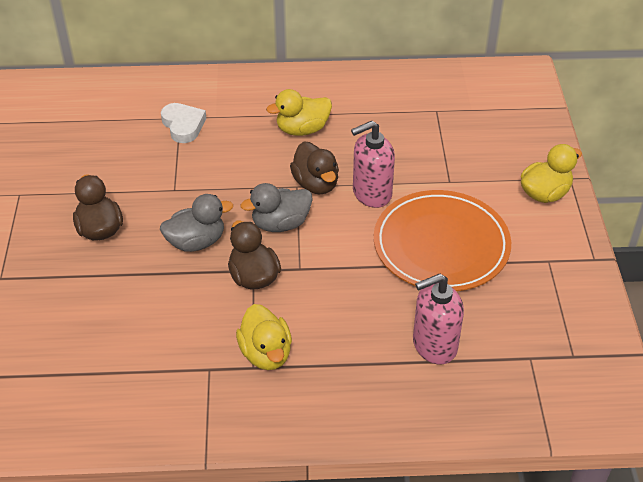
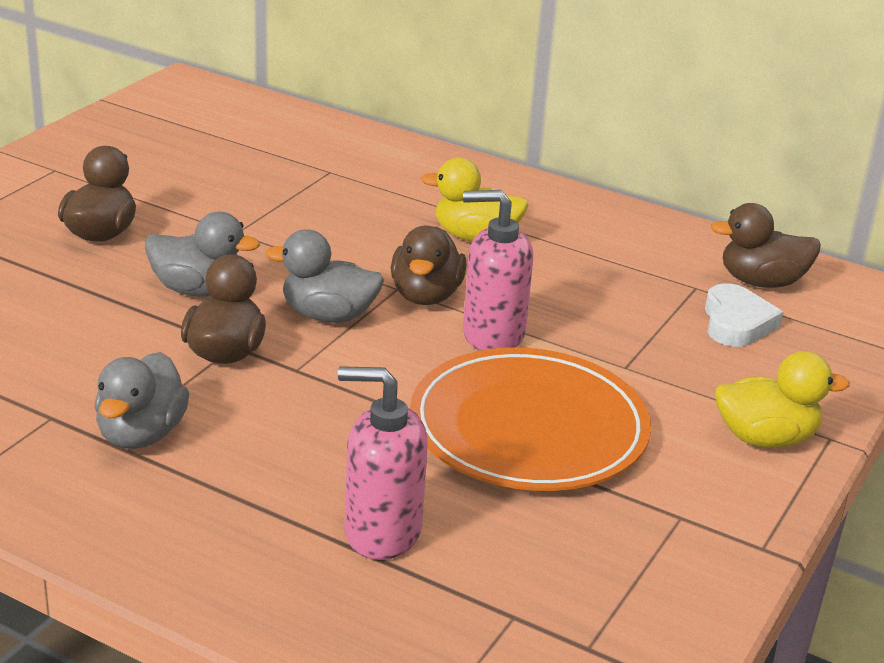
camera: 30 degrees right, 15 degrees down
(183, 125) = (325, 179): white heart -> white heart (736, 323)
(266, 353) = (141, 434): yellow duck -> grey duck
(463, 91) = (761, 282): none -> brown duck

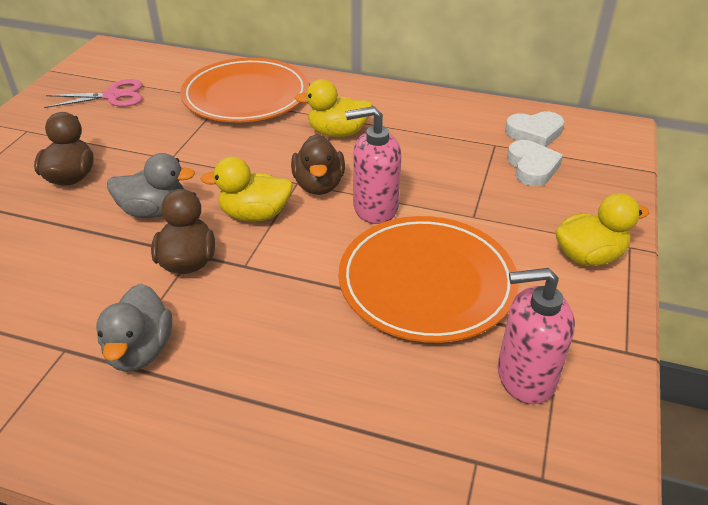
camera: 10 degrees left, 10 degrees up
(179, 144) = (113, 96): none -> pink scissors
(328, 315) = (255, 214): grey duck -> yellow duck
(362, 171) = (246, 96): none -> orange plate
(381, 532) = (351, 403): pink soap dispenser -> pink soap dispenser (525, 377)
(761, 282) = (534, 133): brown duck -> white heart

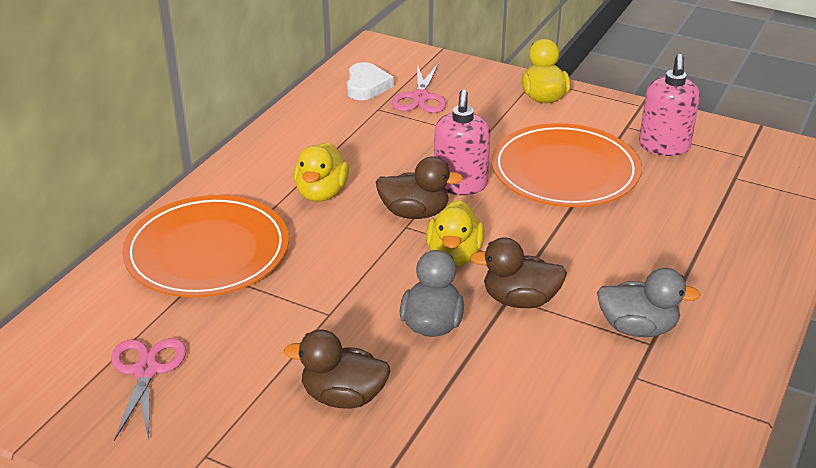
camera: 80 degrees left, 5 degrees down
(532, 167) = (420, 97): white heart -> pink scissors

